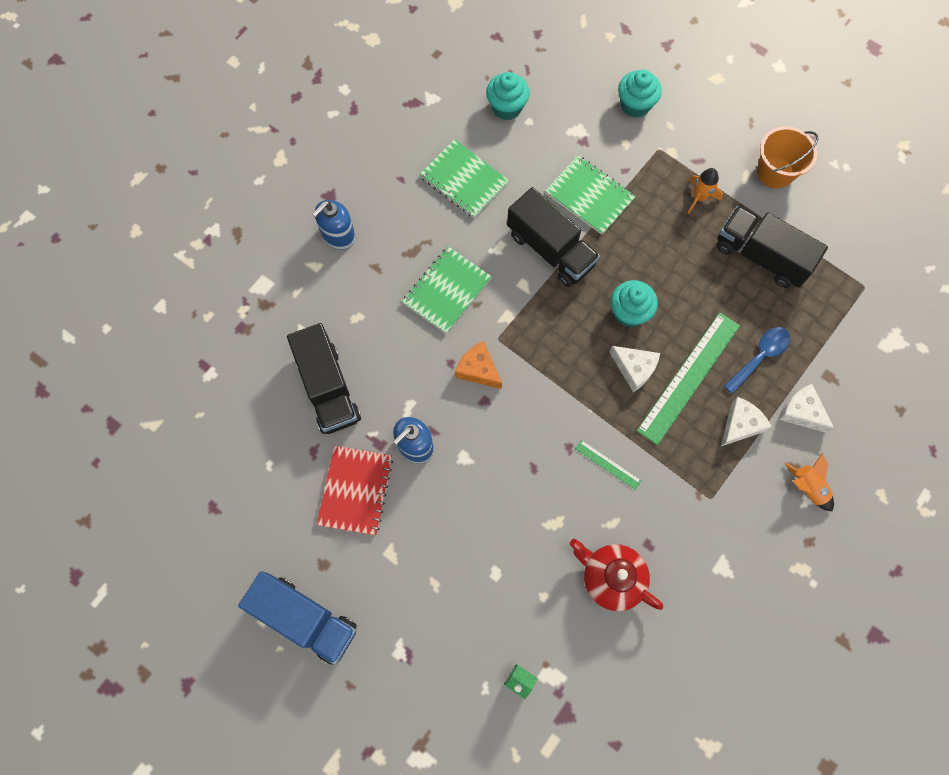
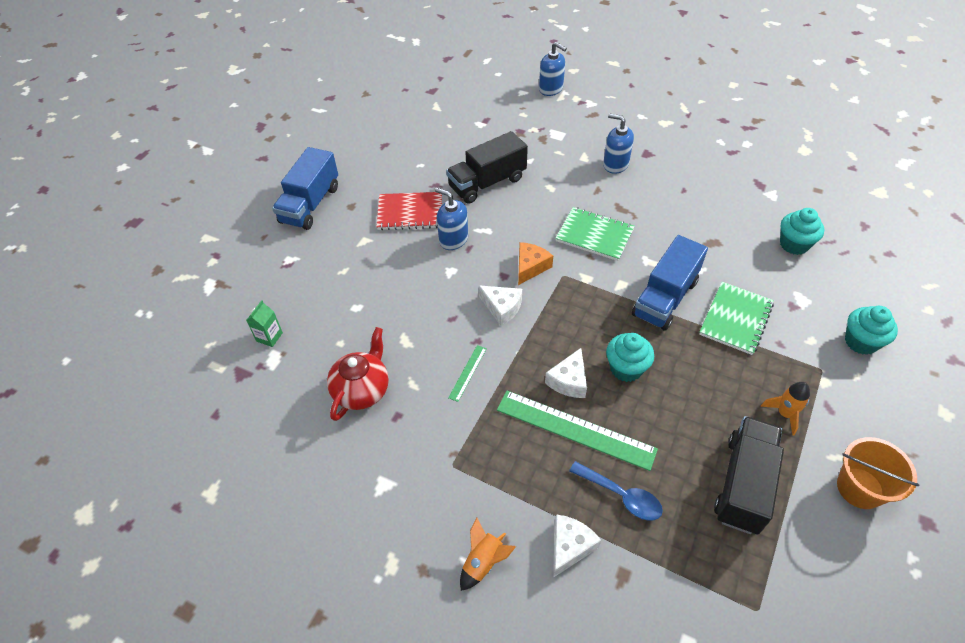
camera: 80 degrees right, 20 degrees down
(166, 269) = (551, 89): none -> blue soap dispenser
(464, 180) = (703, 228): green notebook -> none
(550, 249) = (665, 298): black truck -> blue truck
(740, 425) = (537, 484): white cheese -> white cheese (502, 308)

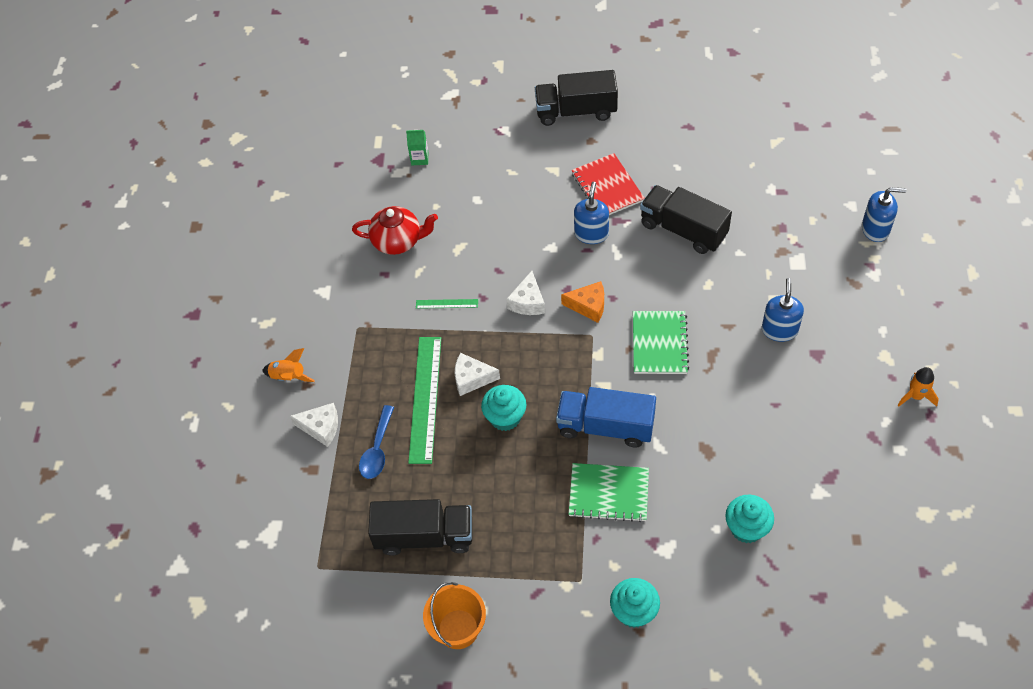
camera: 70 degrees right, 5 degrees up
(310, 204) = (576, 111): blue truck -> black truck
(551, 89) = (875, 229): blue soap dispenser -> blue soap dispenser turned 105 degrees counterclockwise
(784, 414) = (512, 556): orange rocket -> orange rocket (915, 396)

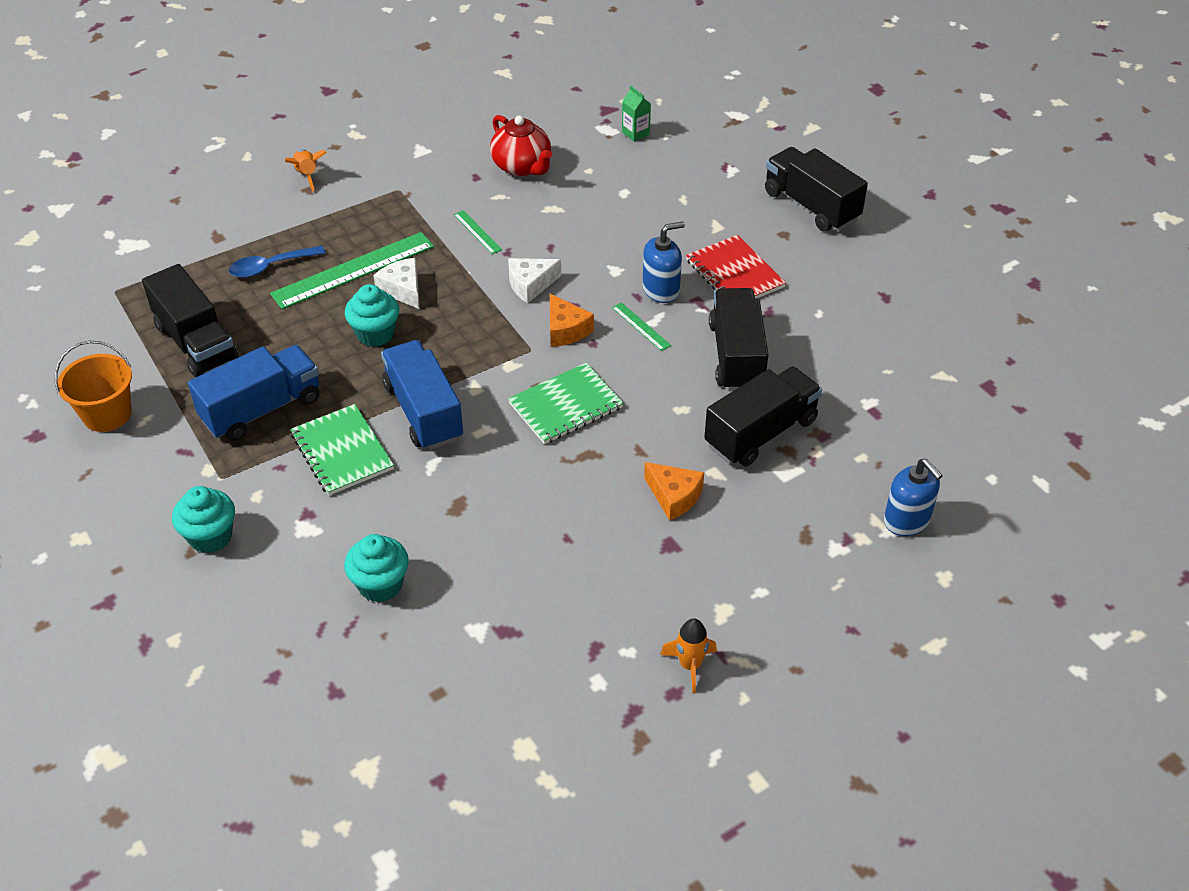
camera: 50 degrees right, 10 degrees down
(321, 427) = (267, 221): white cheese -> none
(529, 524) = (262, 409): none -> blue truck
(607, 187) = (734, 274): red notebook -> red notebook turned 60 degrees counterclockwise
(617, 263) = (641, 326): none -> green ruler
(758, 256) = (761, 433): none -> black truck
(779, 330) = (674, 496): blue soap dispenser -> orange cheese

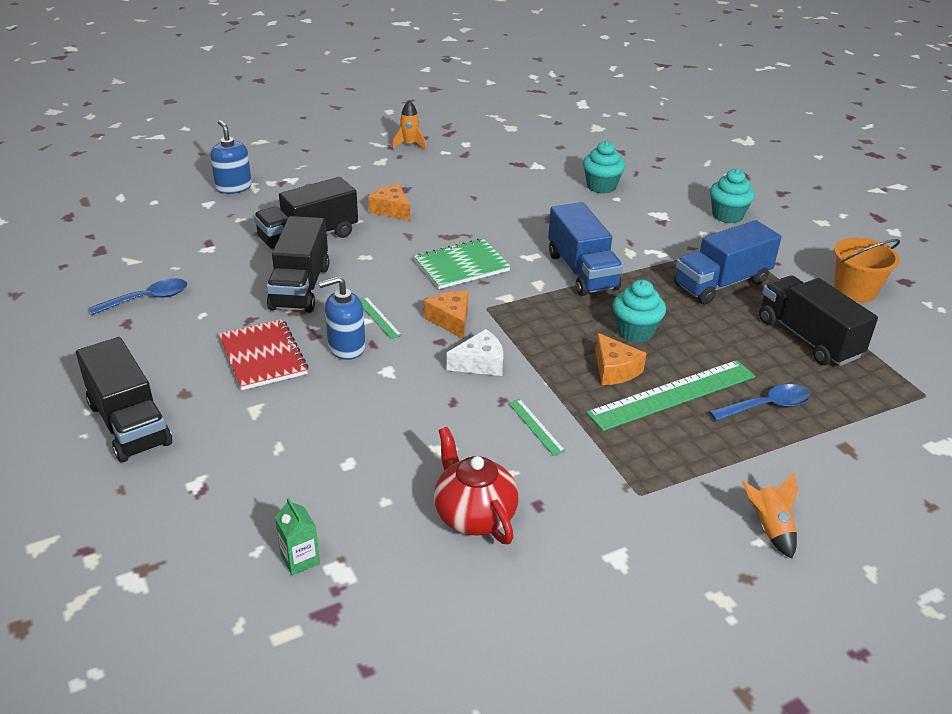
camera: 175 degrees left, 10 degrees down
(342, 452) = (645, 252): green notebook -> none
(403, 290) = (614, 370): white cheese -> orange cheese
(886, 326) = (147, 299): none -> blue spoon

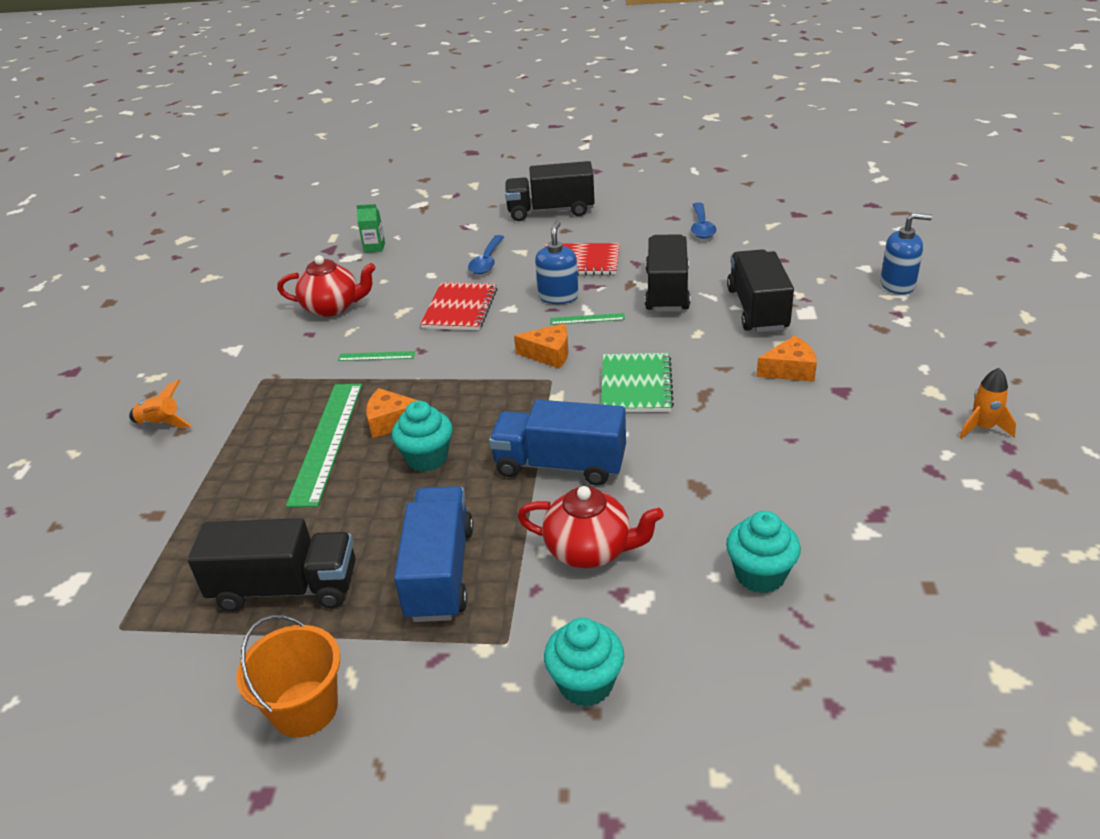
camera: 125 degrees right, 0 degrees up
(300, 287) = (667, 291): black truck -> black truck turned 60 degrees clockwise
(410, 405) = (460, 308): none -> red notebook
(480, 363) = (475, 352): white cheese -> none
(643, 239) = (590, 550): none -> red teapot
(767, 406) = (249, 493): blue spoon -> blue spoon (487, 261)

